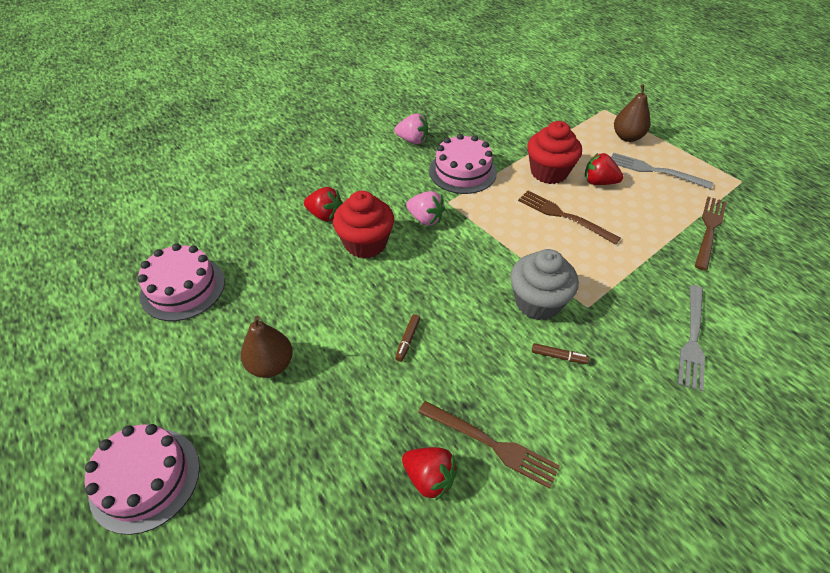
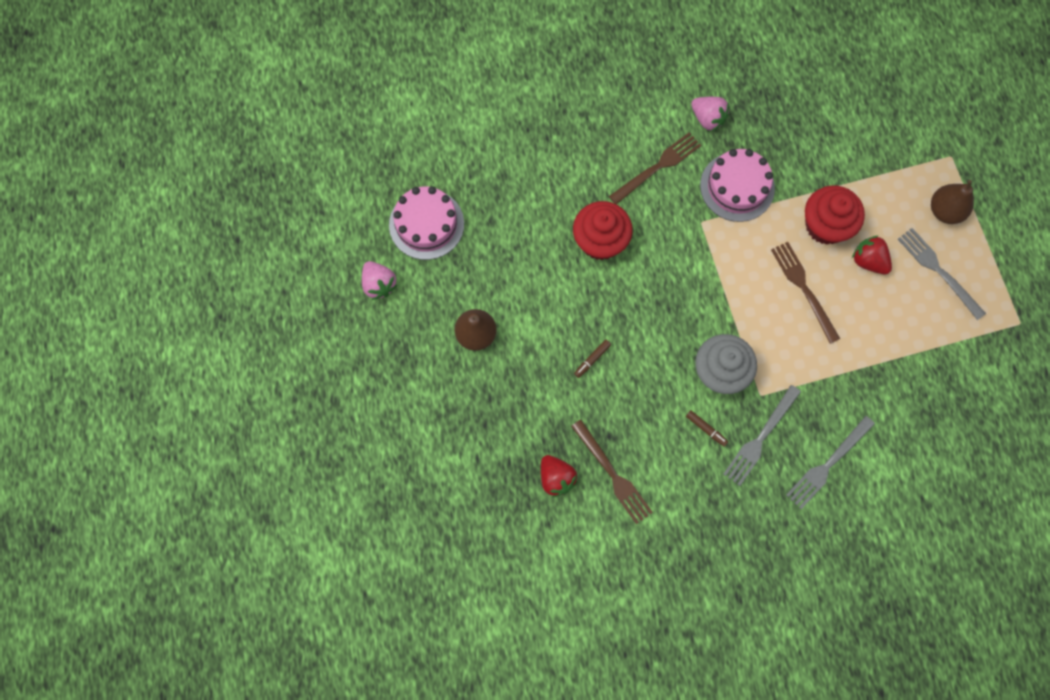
camera: 25 degrees right, 25 degrees up
(145, 479) = (363, 389): pink cake -> none
(325, 215) = (576, 189): red strawberry -> none
(425, 219) = (669, 234): pink strawberry -> pink strawberry (379, 284)
(615, 342) = (760, 438): none -> grey fork
(709, 229) = (935, 366): brown fork -> brown fork (657, 167)

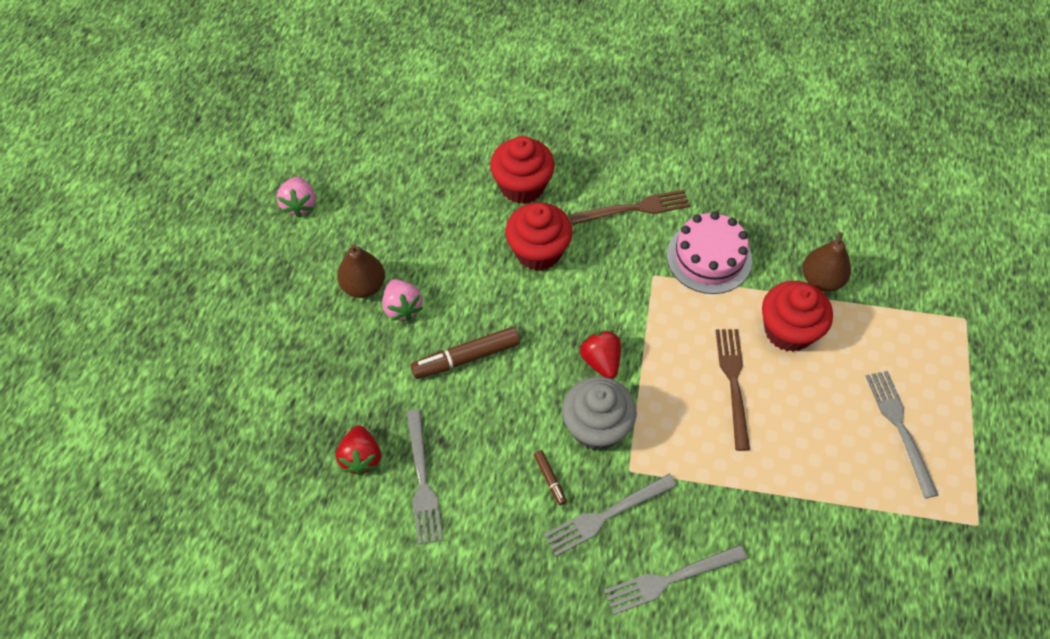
camera: 25 degrees right, 15 degrees down
(426, 224) = (377, 171): pink cake -> none
(556, 185) = (522, 186): none -> red cupcake
(592, 359) = (466, 358): brown marker -> brown marker, size x2.00
(613, 474) = (422, 481): brown fork -> grey fork
(708, 118) = (710, 185): pink strawberry -> pink strawberry (402, 308)
(868, 261) = (821, 384): red strawberry -> red strawberry (601, 361)
(945, 211) = (934, 369): brown pear -> brown pear (821, 280)

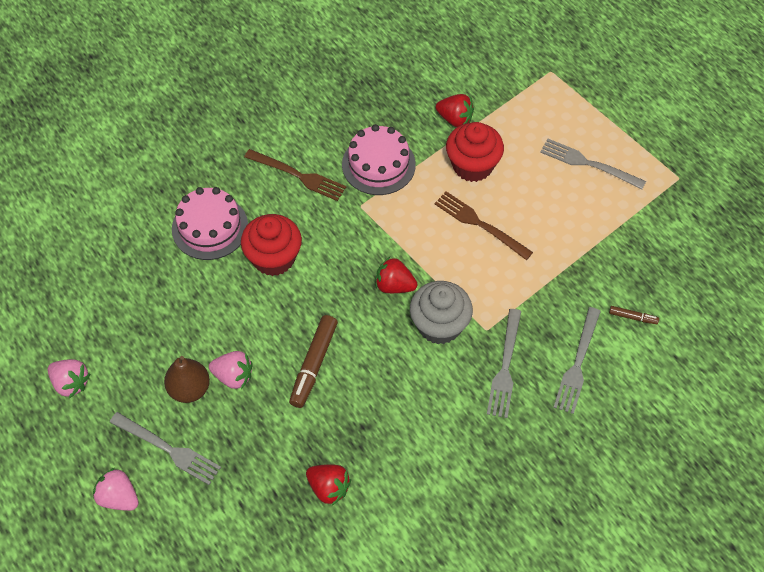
camera: 50 degrees left, 0 degrees up
(230, 312) = (119, 497): none -> pink strawberry
(422, 481) = (382, 460): grey fork -> grey fork (168, 449)
(522, 186) = (210, 227): red cupcake -> pink cake
(550, 479) = (451, 381): brown marker -> brown marker (632, 317)
(634, 208) = (298, 176): brown fork -> brown fork turned 90 degrees clockwise
(821, 280) = (455, 119): brown pear -> red strawberry

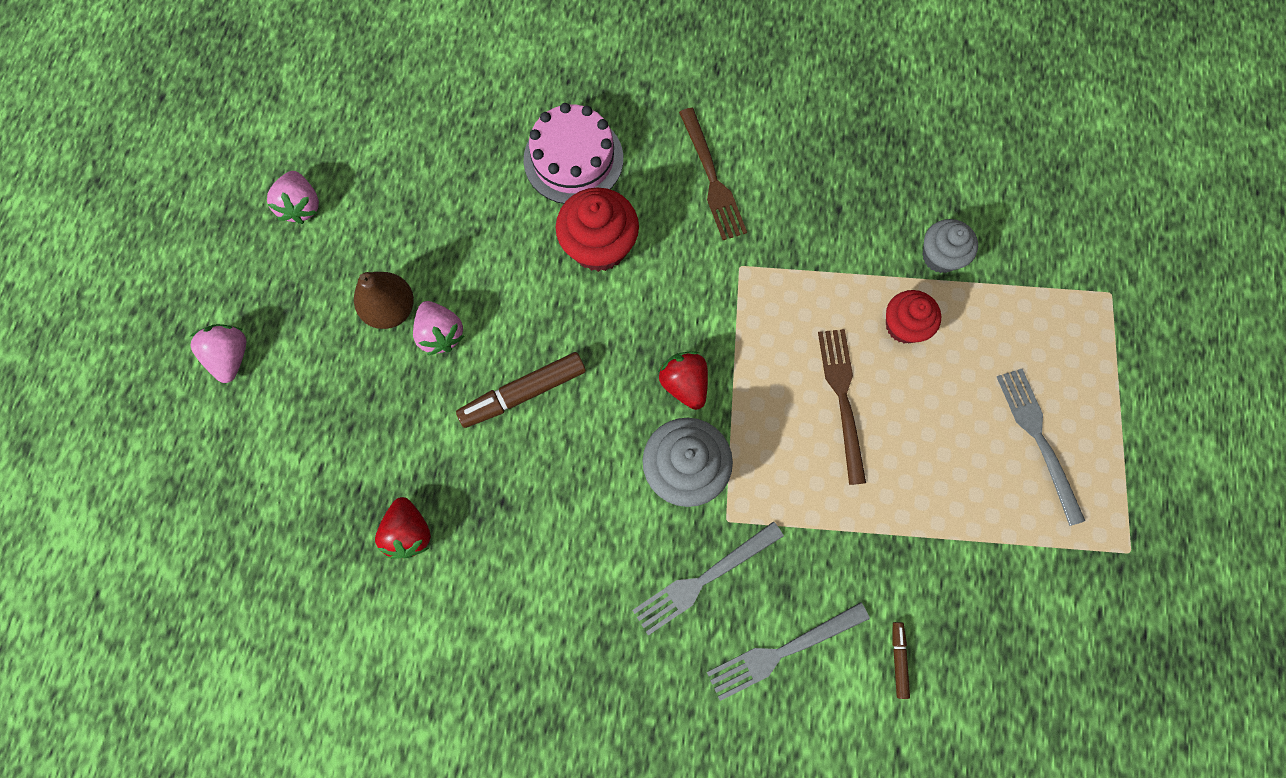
camera: 45 degrees right, 15 degrees up
(168, 449) = (315, 351): grey fork -> none
(378, 164) = (805, 237): pink cake -> none
(455, 119) = (940, 256): red strawberry -> grey cupcake
(472, 165) = (904, 326): red cupcake -> red cupcake, size x0.65
(632, 317) = (898, 660): brown marker -> brown marker turned 150 degrees counterclockwise

